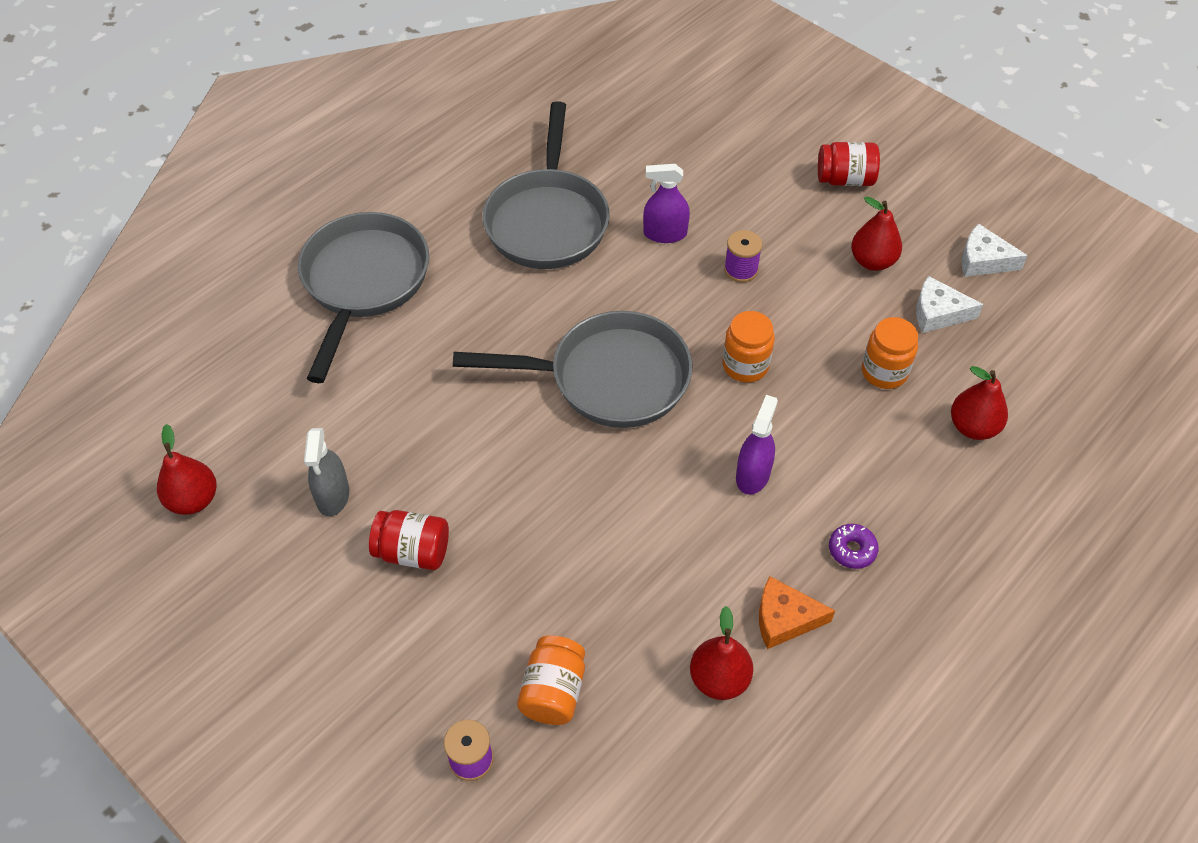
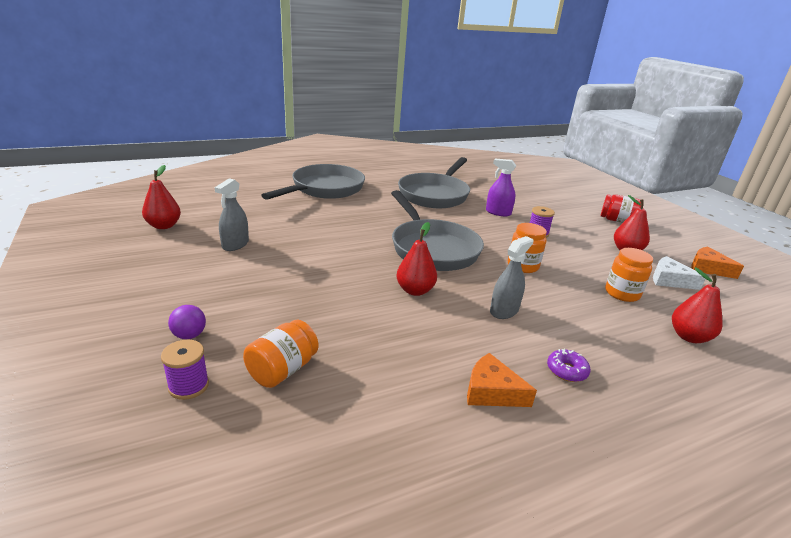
camera: 20 degrees right, 25 degrees down
(412, 690) = (189, 335): none -> purple ball
(413, 552) = (256, 277): red jar -> none
(610, 378) = (432, 248): grey pan -> grey pan turned 45 degrees clockwise
(719, 679) = (416, 409): red pear -> red pear (415, 290)
(752, 475) = (504, 311): purple spray bottle -> grey spray bottle
(983, 260) = (708, 268): white cheese -> orange cheese

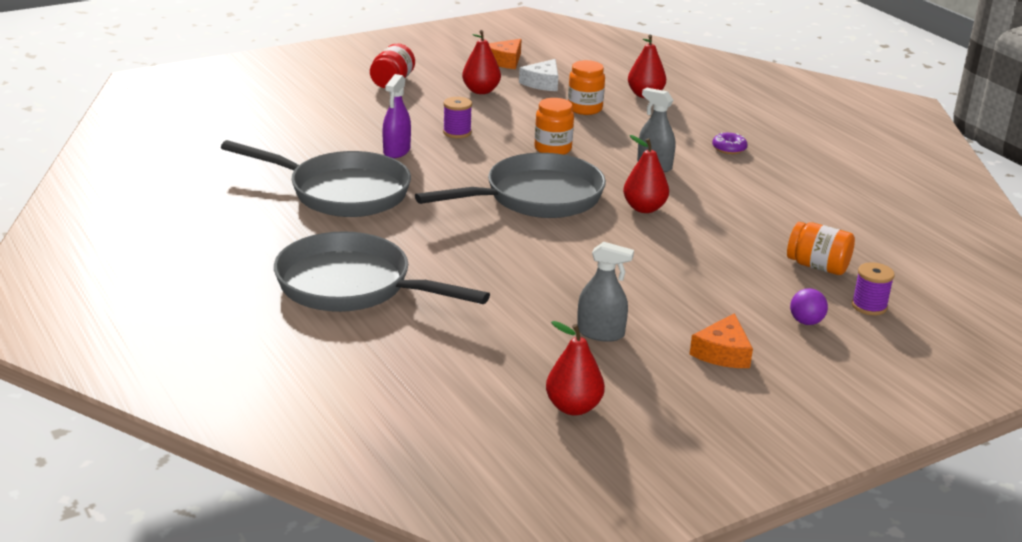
camera: 95 degrees left, 0 degrees up
(492, 391) = (777, 179): orange cheese -> orange cheese (723, 353)

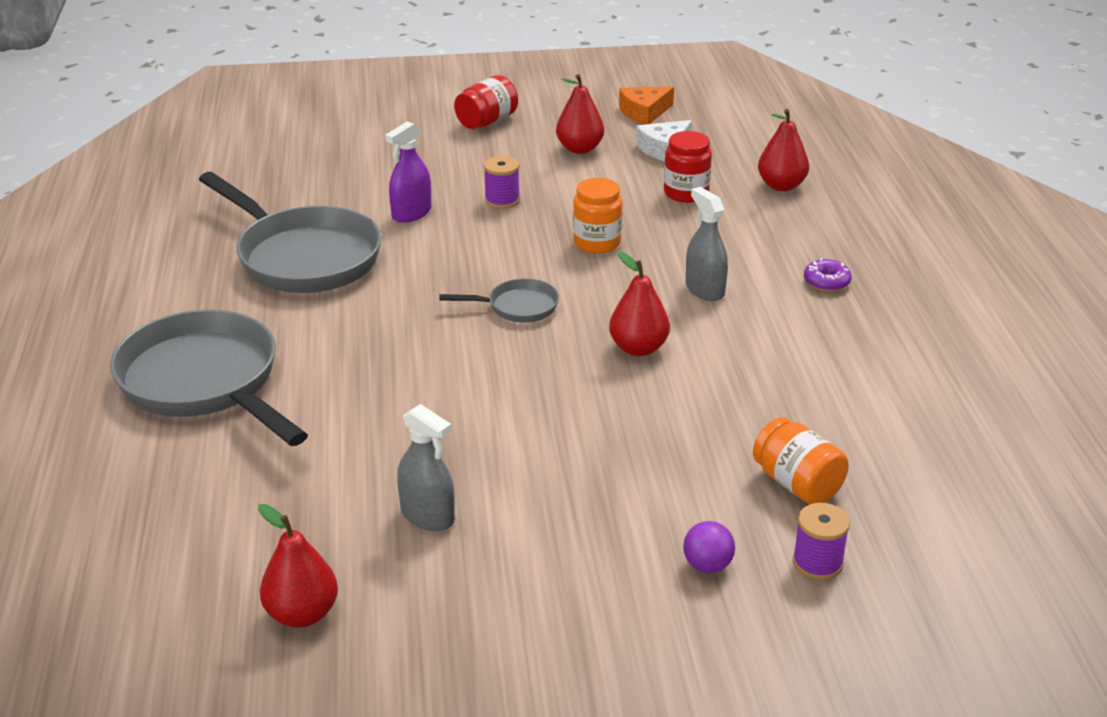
camera: 25 degrees right, 5 degrees up
(536, 198) = (518, 307): grey pan -> grey pan, size x0.46
(584, 109) = (686, 193): orange jar -> red jar
(723, 353) = (555, 584): orange cheese -> none

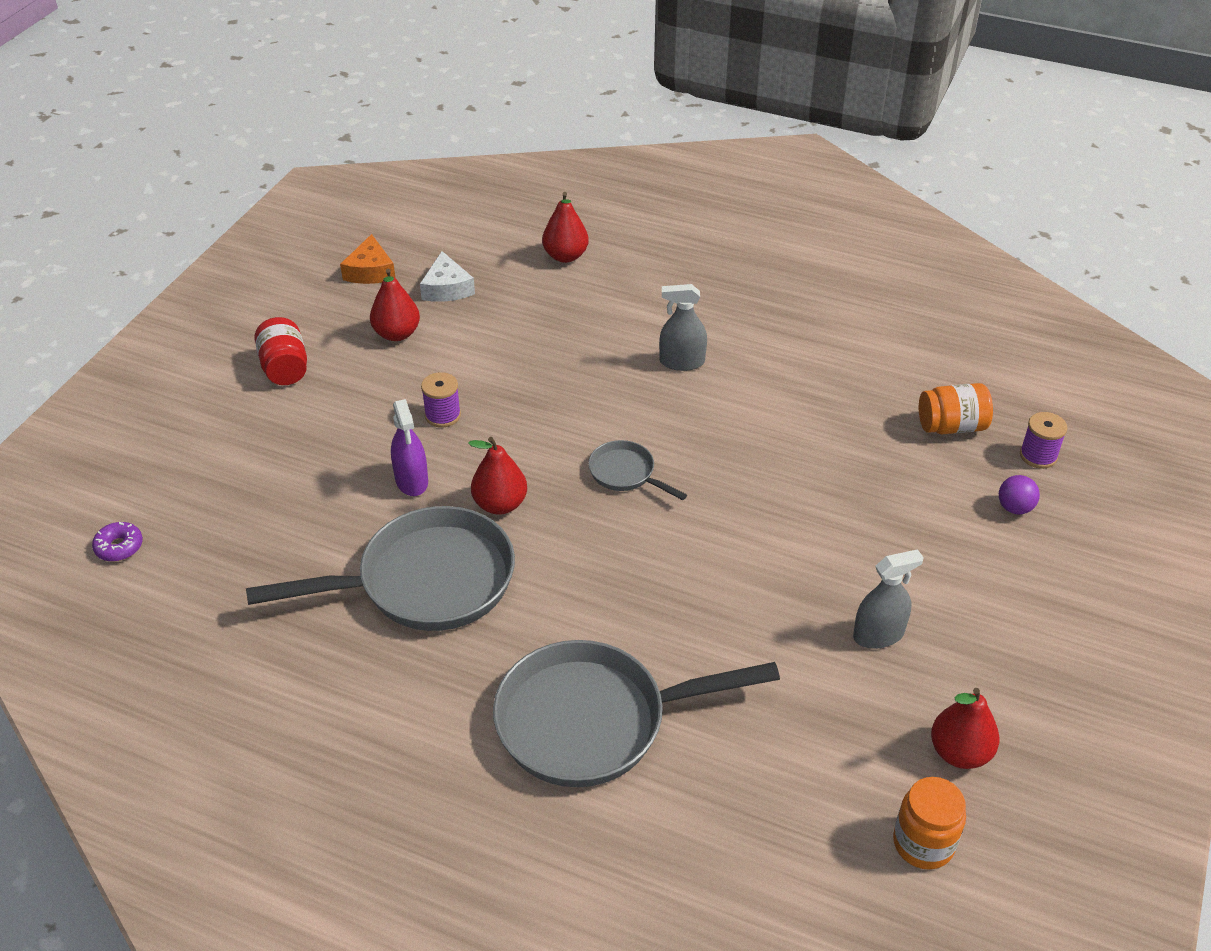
camera: 60 degrees left, 10 degrees up
(518, 307) = (625, 473): grey pan -> grey pan turned 75 degrees counterclockwise
(597, 243) = (564, 389): orange jar -> orange jar (923, 843)
(638, 348) = (736, 431): red pear -> red pear (500, 504)
(686, 193) = (530, 308): red jar -> none
(826, 282) = (720, 299): purple donut -> purple donut (119, 547)

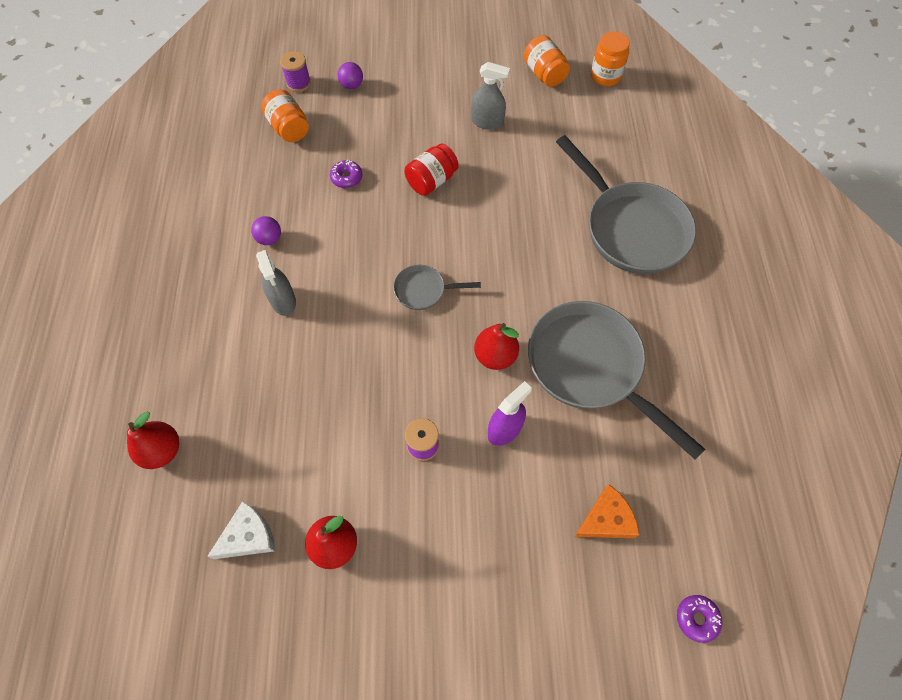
camera: 115 degrees left, 20 degrees up
(285, 368) = (426, 624): red jar -> red jar (431, 181)
(370, 271) = (245, 633): orange cheese -> orange cheese (606, 519)
(625, 473) = (423, 290): grey pan -> grey pan turned 75 degrees clockwise
(774, 370) = (269, 239): none -> purple ball
(838, 456) = (346, 178): none -> purple donut
(878, 635) = (487, 122): grey spray bottle -> grey spray bottle turned 150 degrees clockwise
(959, 752) = (544, 74): red pear -> orange jar

